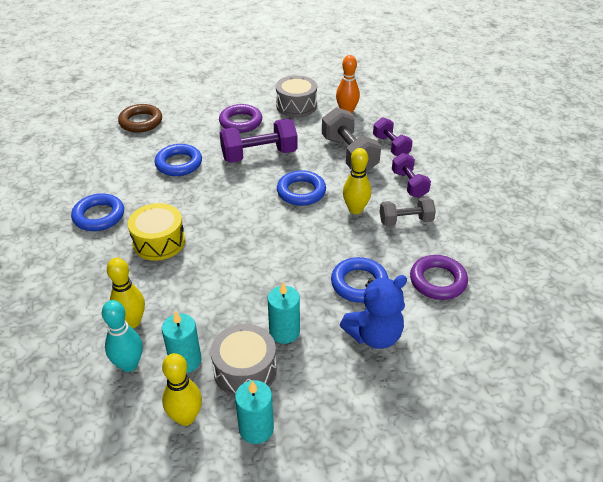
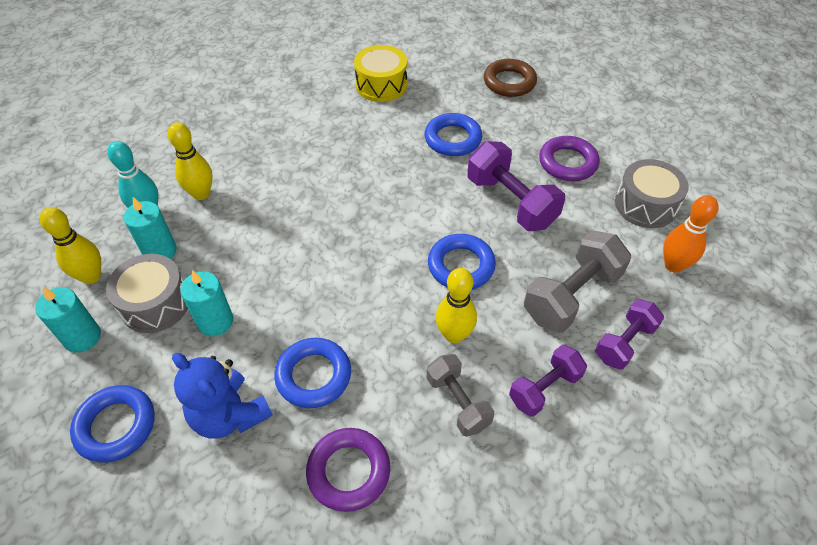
camera: 70 degrees right, 10 degrees up
(99, 216) = (338, 114): blue ring -> blue ring (116, 426)
(159, 242) = (318, 171): yellow drum -> yellow drum (381, 85)

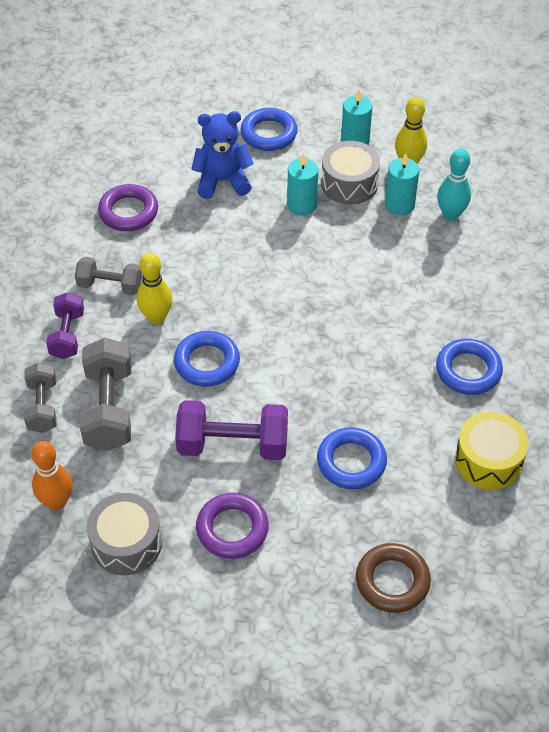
camera: 130 degrees right, 0 degrees up
(201, 194) = (444, 252): yellow bowling pin -> none
(313, 376) = (207, 230): blue ring -> blue ring (468, 370)
(624, 343) = (42, 406): purple dumbbell -> grey dumbbell

